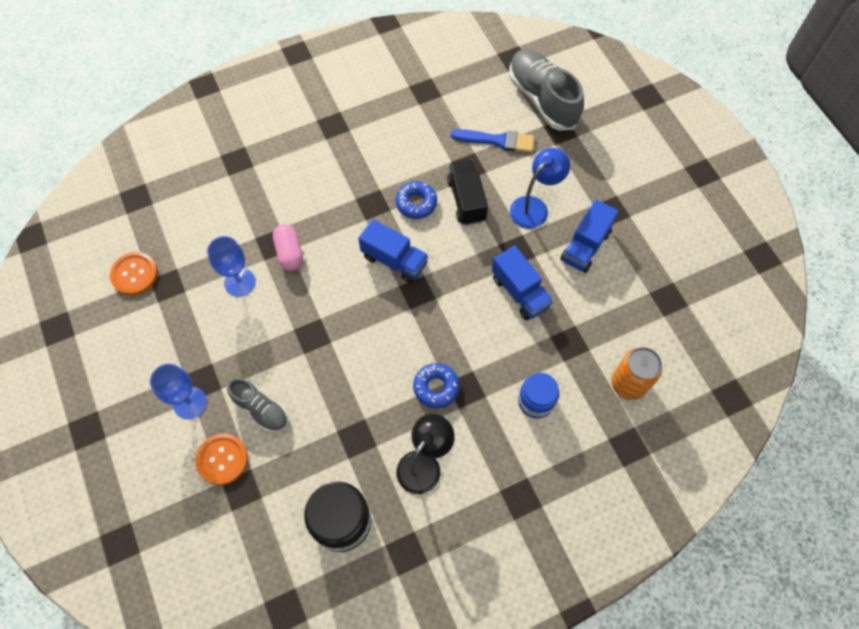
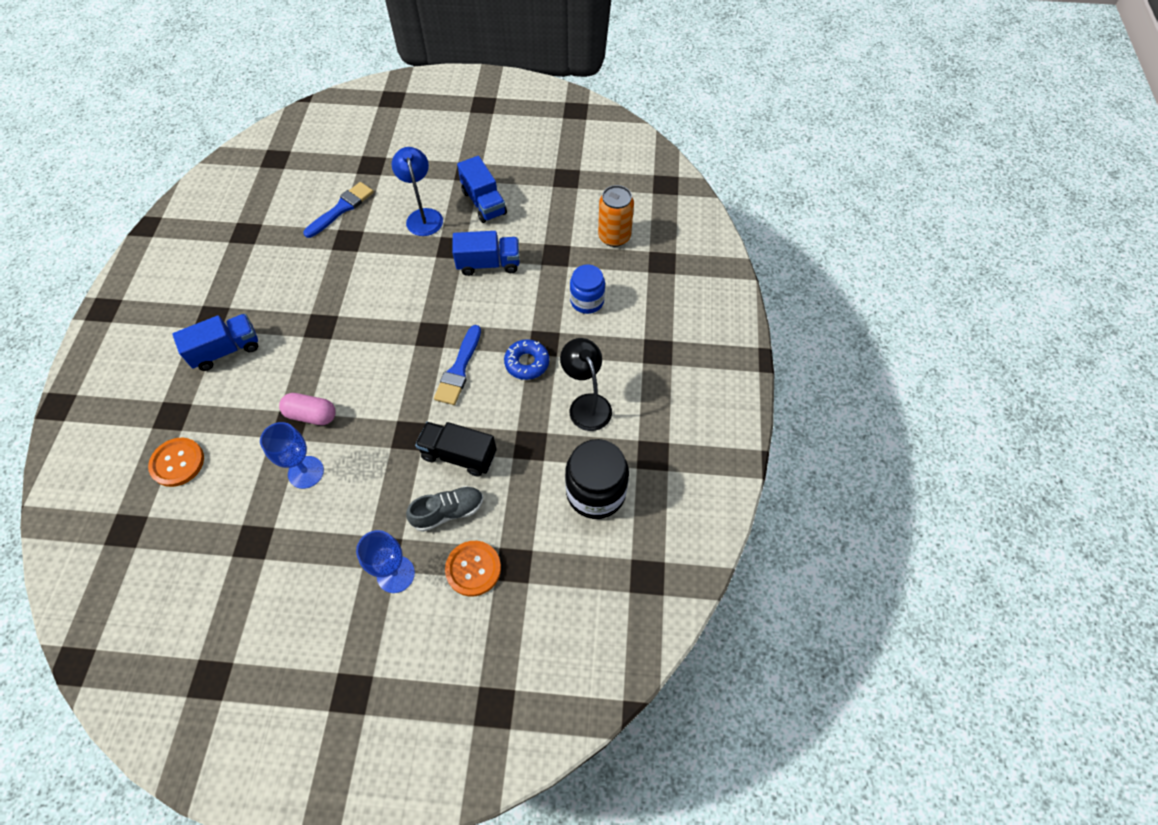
camera: 60 degrees left, 5 degrees down
(134, 274) = (213, 569): orange button -> orange button (177, 463)
(394, 260) = (388, 336): blue truck -> blue truck (226, 350)
(396, 335) = (459, 369): none -> blue brush
(416, 203) = (348, 293): blue donut -> none
(466, 200) = (377, 257): black truck -> black truck (459, 455)
(542, 99) = (332, 160): grey shoe -> none

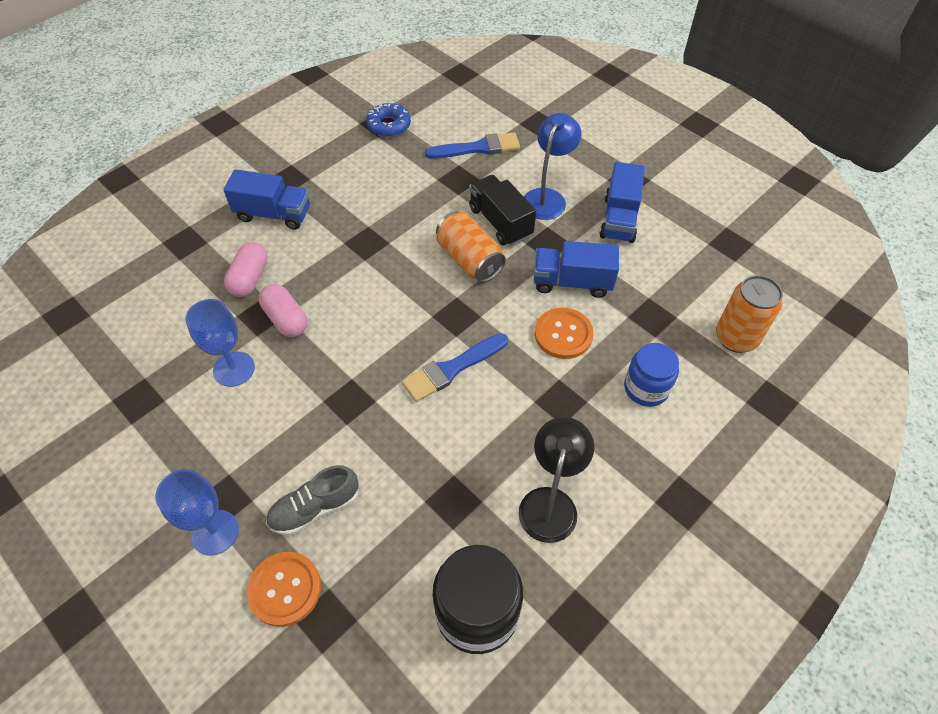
camera: 40 degrees right, 5 degrees down
(177, 463) = (151, 285): orange button -> orange button (563, 334)
(254, 406) = (250, 278): none -> pink capsule
(407, 291) = (469, 260): none -> orange can
(448, 512) = (315, 508): grey shoe -> grey shoe turned 135 degrees clockwise
(459, 455) = (376, 457): black truck -> black truck (500, 222)
(488, 264) = (572, 282): blue truck -> blue truck turned 150 degrees clockwise
(527, 363) = (525, 410): blue donut -> blue donut (389, 125)

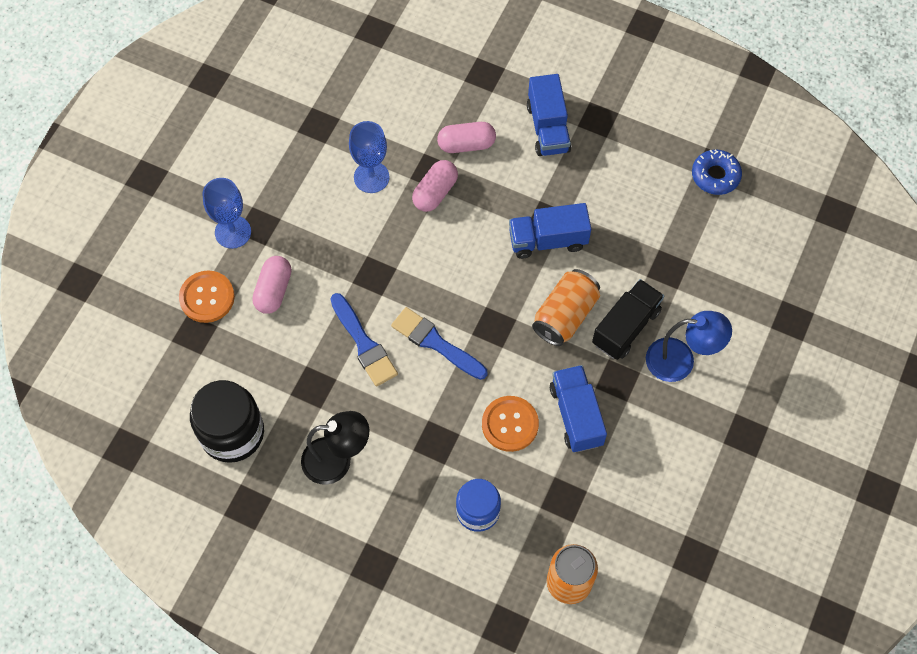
camera: 70 degrees right, 10 degrees up
(315, 508) = (273, 290): grey shoe -> pink capsule
(478, 148) = (722, 272): blue brush -> blue brush (364, 344)
(619, 219) = (681, 438): blue truck -> blue truck (548, 240)

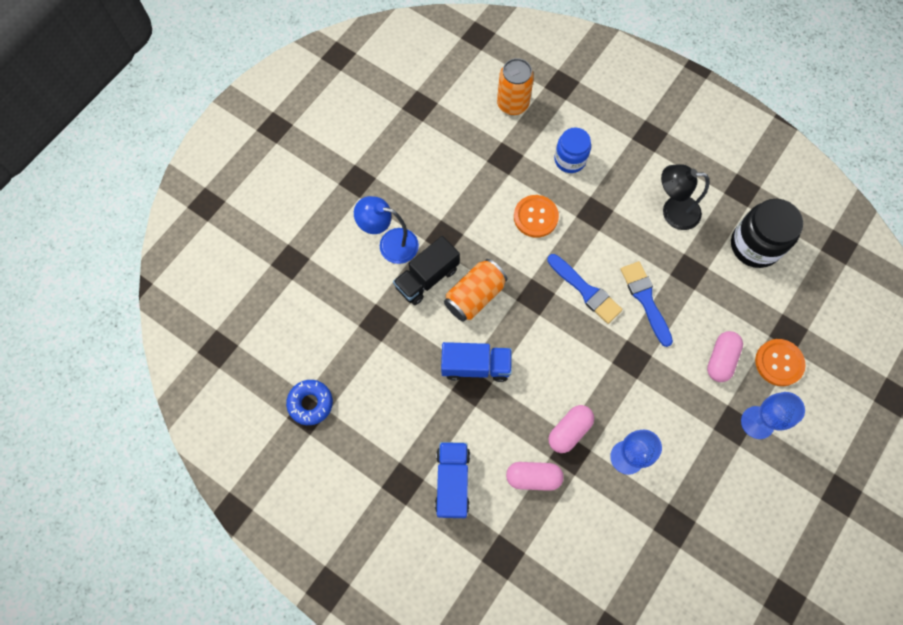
camera: 170 degrees left, 5 degrees up
(576, 415) = (483, 215): blue truck -> none

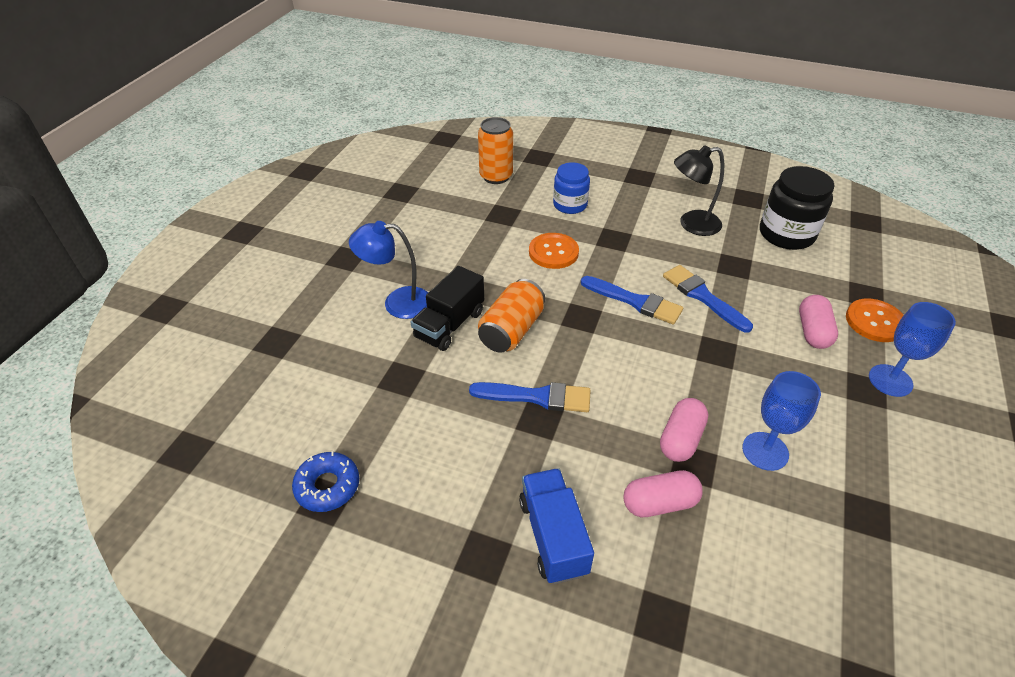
camera: 15 degrees left, 25 degrees down
(475, 366) = (537, 397): blue truck -> blue brush

